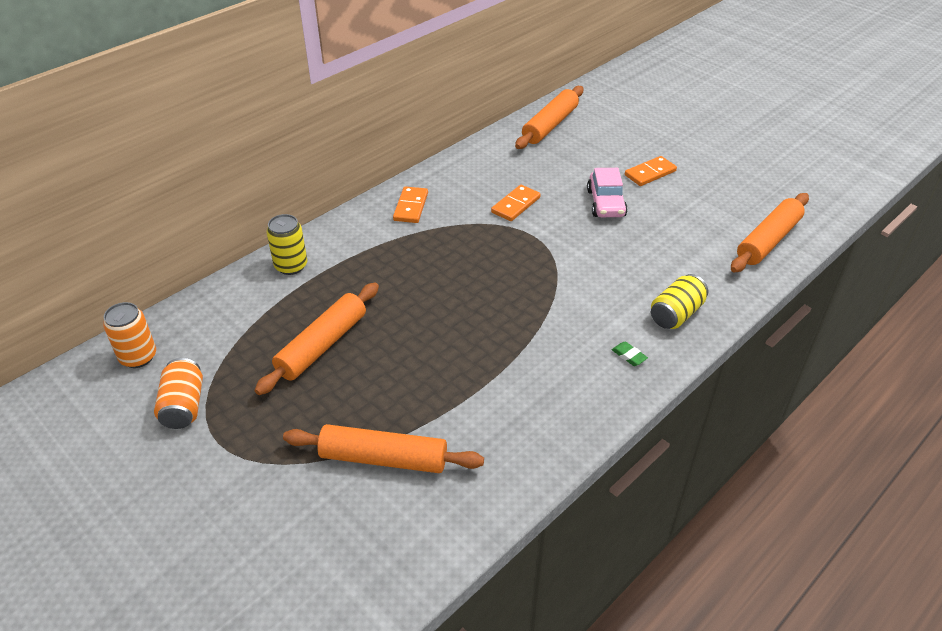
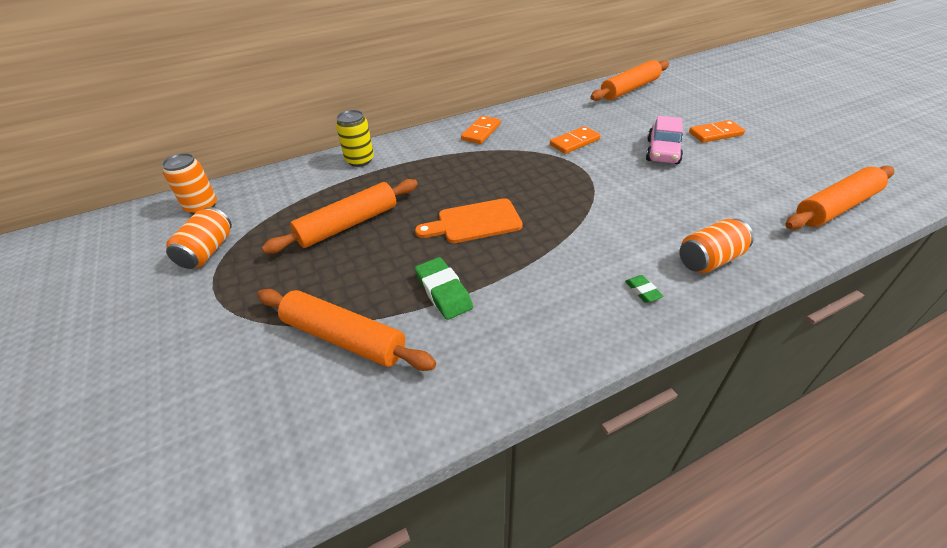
camera: 20 degrees right, 0 degrees up
(452, 317) = (474, 222): none -> orange cutting board
(454, 395) = (443, 292): none -> green eraser
(676, 314) = (709, 259): yellow can -> orange can

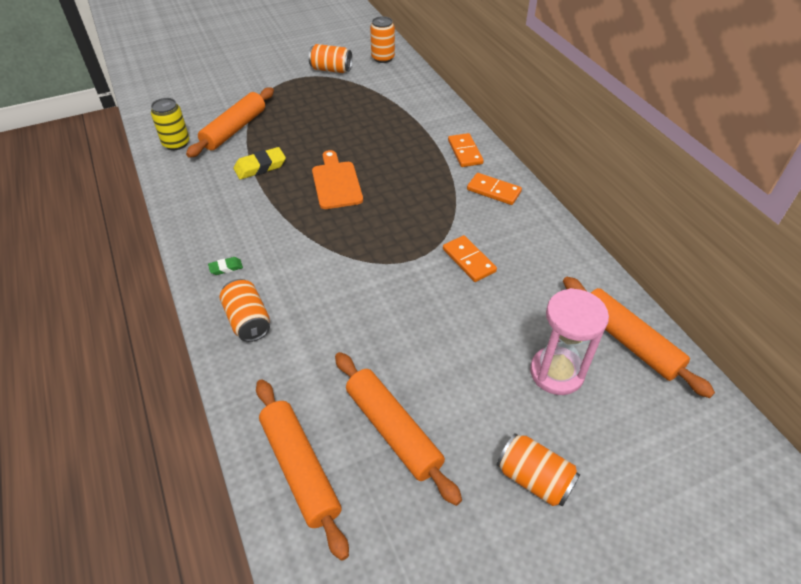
camera: 90 degrees right, 5 degrees up
(348, 224) = (347, 121): orange rolling pin -> orange rolling pin (393, 430)
(360, 160) = (441, 119): yellow can -> yellow can (176, 143)
(443, 292) = (260, 167): green eraser -> yellow eraser
(662, 152) = (442, 335): pink car -> none
(670, 111) = (556, 372): none -> pink hourglass
(715, 134) = (487, 405): orange domino -> orange domino (465, 152)
(758, 119) = (534, 479): none -> orange can

